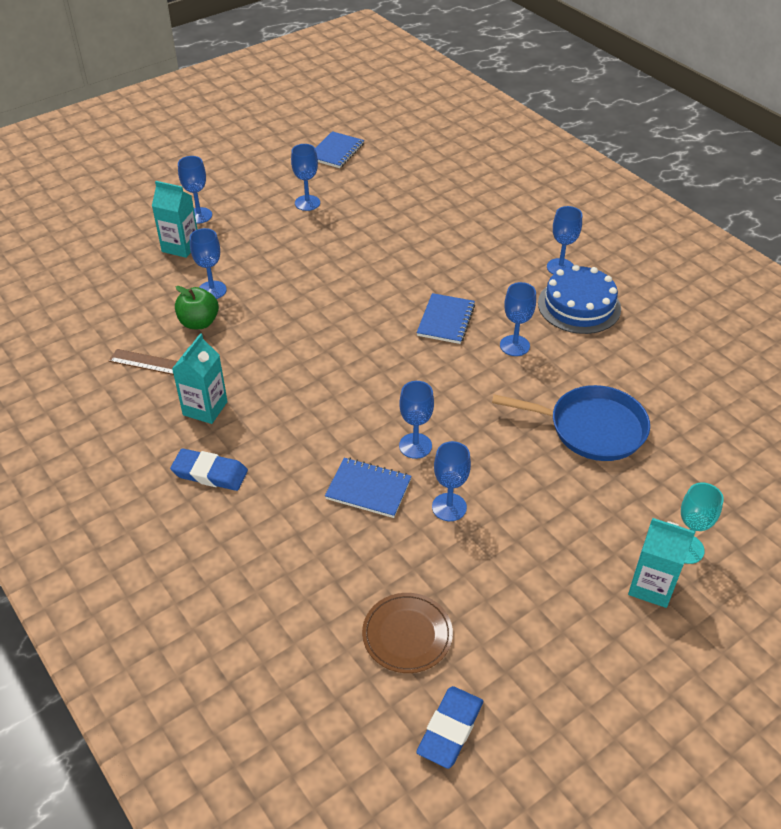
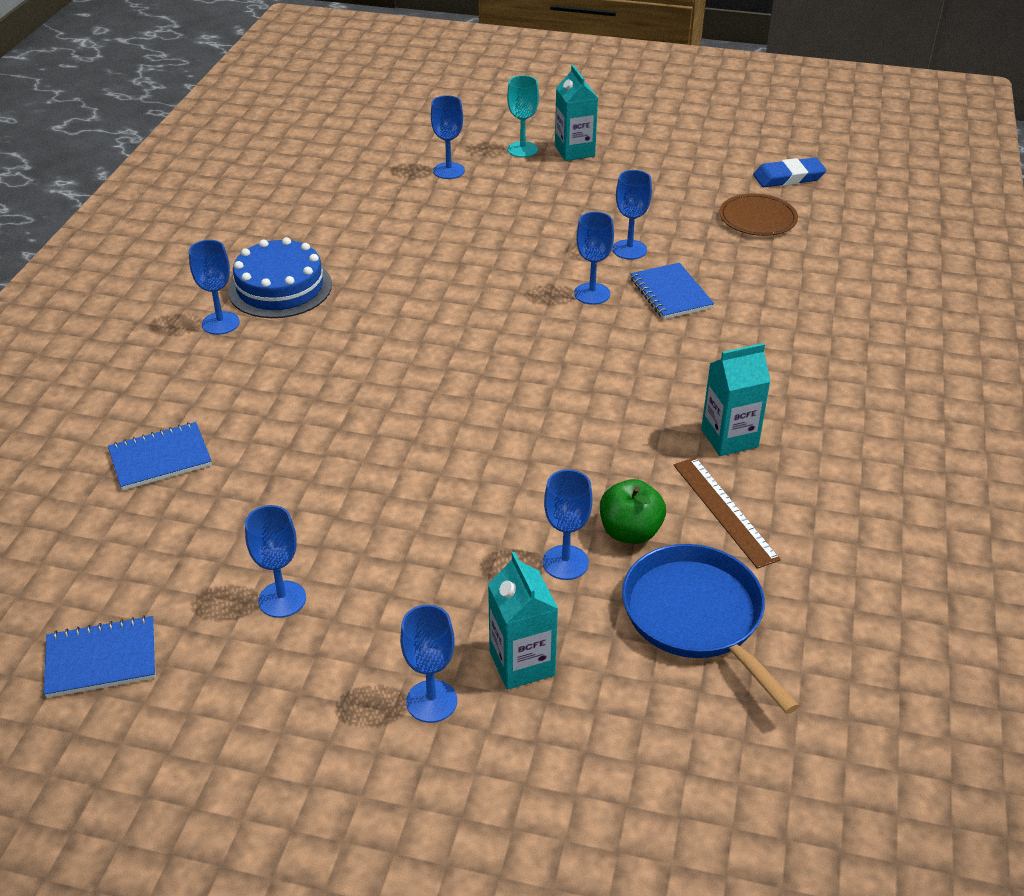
camera: 130 degrees left, 5 degrees down
(210, 473) = (786, 384): blue eraser -> none
(446, 320) = (401, 355): blue notebook -> blue notebook (160, 458)
(514, 345) = (390, 299): blue goblet -> blue goblet (449, 171)
(592, 428) = (450, 222): blue pan -> blue pan (696, 616)

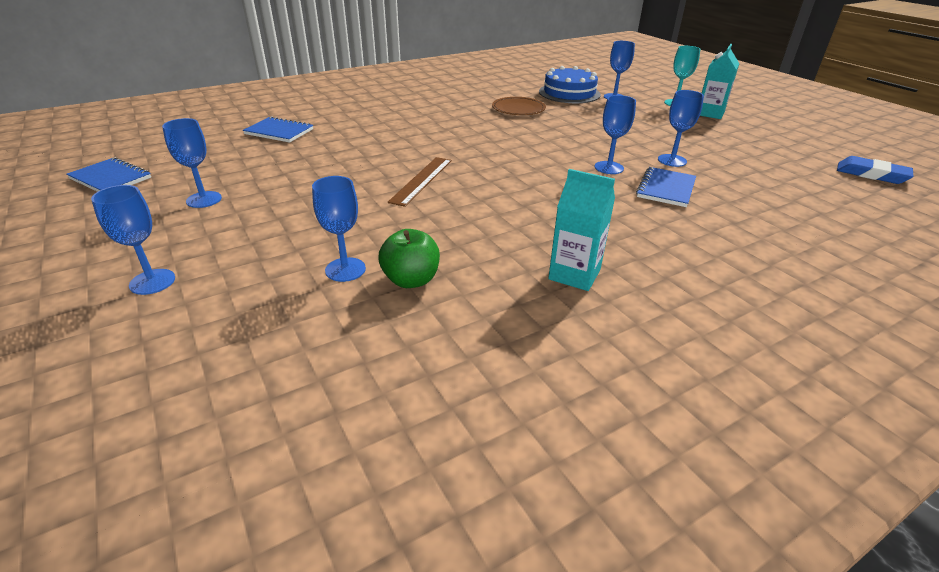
camera: 45 degrees right, 5 degrees down
(220, 323) = (397, 104): blue goblet -> none
(280, 287) = (446, 104): blue cake -> blue cake (569, 93)
(522, 663) = (222, 298): turquoise carton -> none
(696, 616) = (356, 353): blue pan -> none
(724, 511) = (494, 310): brown ruler -> brown ruler (421, 180)
(757, 218) = (806, 183): brown plate -> brown plate (518, 109)

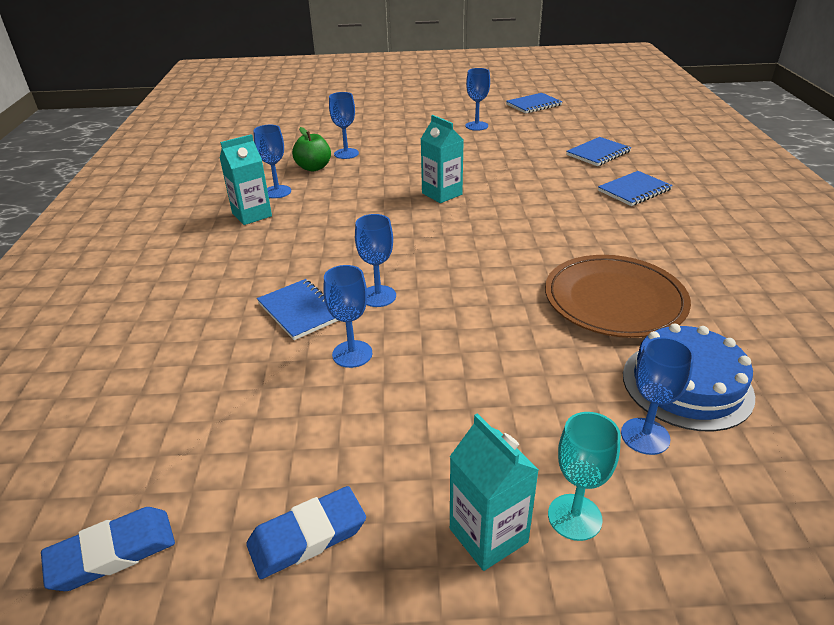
camera: 120 degrees right, 0 degrees up
(152, 282) = (389, 115): blue goblet -> blue goblet (277, 192)
(356, 115) = (634, 190): none -> blue notebook
(421, 180) = (442, 194): brown ruler -> turquoise carton
(518, 109) = (614, 300): brown plate -> brown plate, size x1.63
(776, 140) = (307, 536): none -> blue eraser

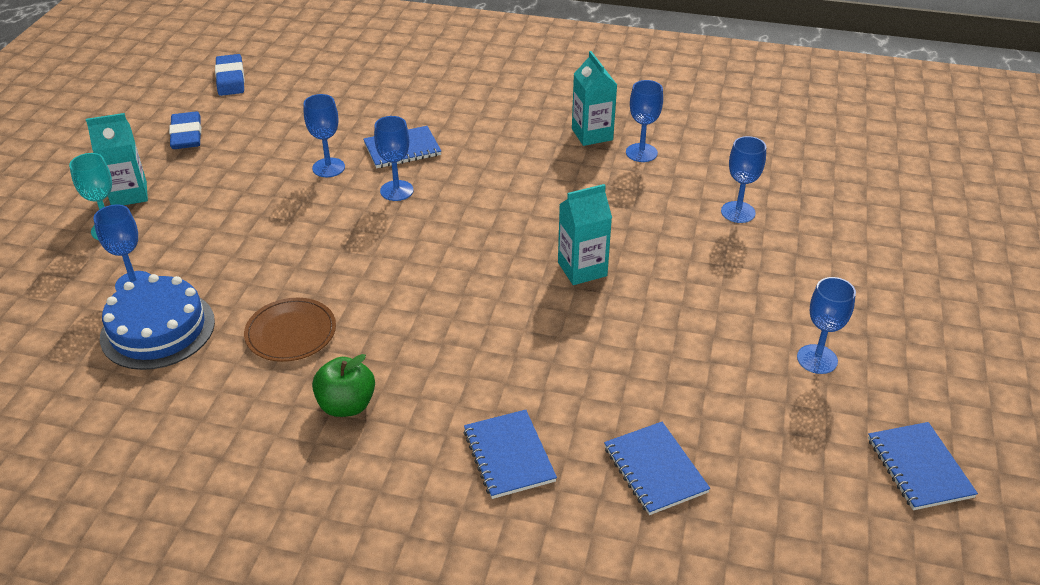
camera: 105 degrees right, 5 degrees up
(313, 168) = (700, 182): green apple -> green apple (346, 405)
(614, 300) = (291, 333): brown plate -> brown plate, size x0.61

